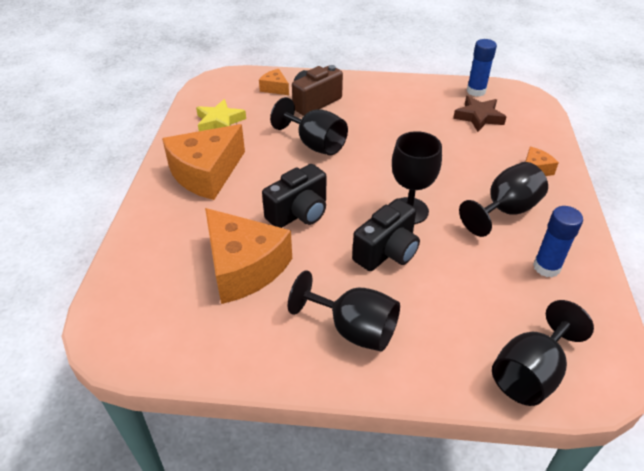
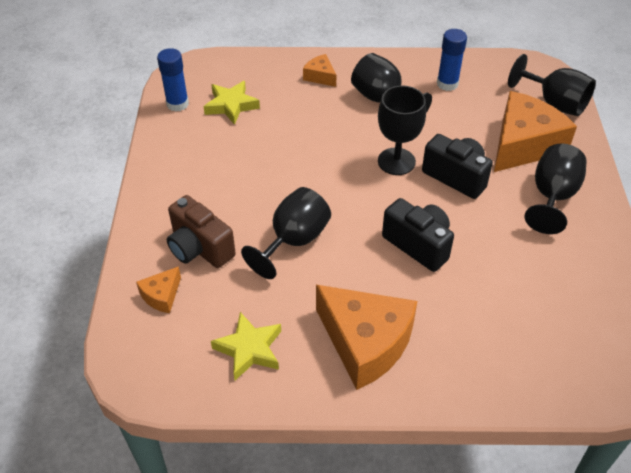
camera: 95 degrees left, 5 degrees up
(244, 267) = (507, 281): orange cheese -> orange cheese (523, 145)
(479, 117) = (231, 105): brown star -> yellow star

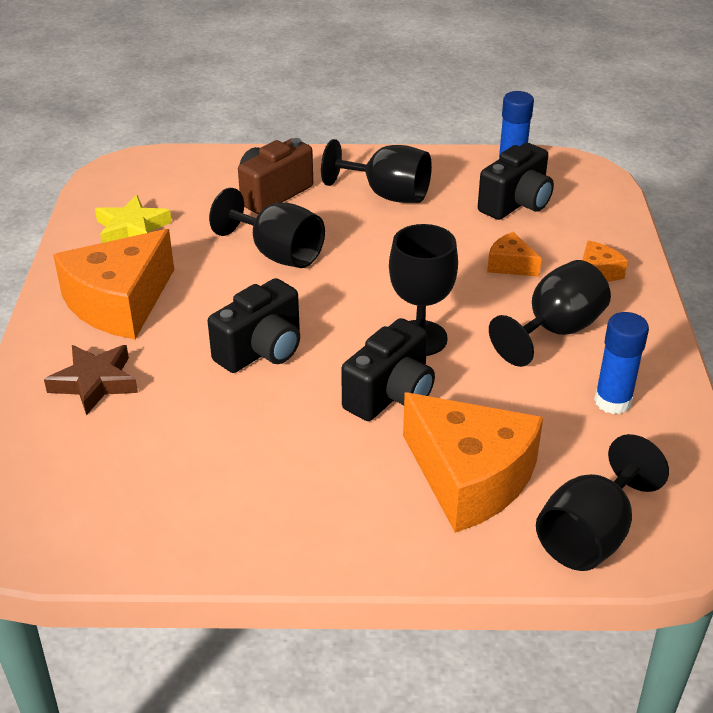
camera: 90 degrees right, 10 degrees down
(162, 296) = (211, 176): orange cheese -> orange cheese (510, 265)
(231, 105) = (516, 204): yellow star -> black camera
(469, 345) = (95, 382): none -> brown star
(552, 196) = (349, 497): black goblet -> black goblet (387, 195)

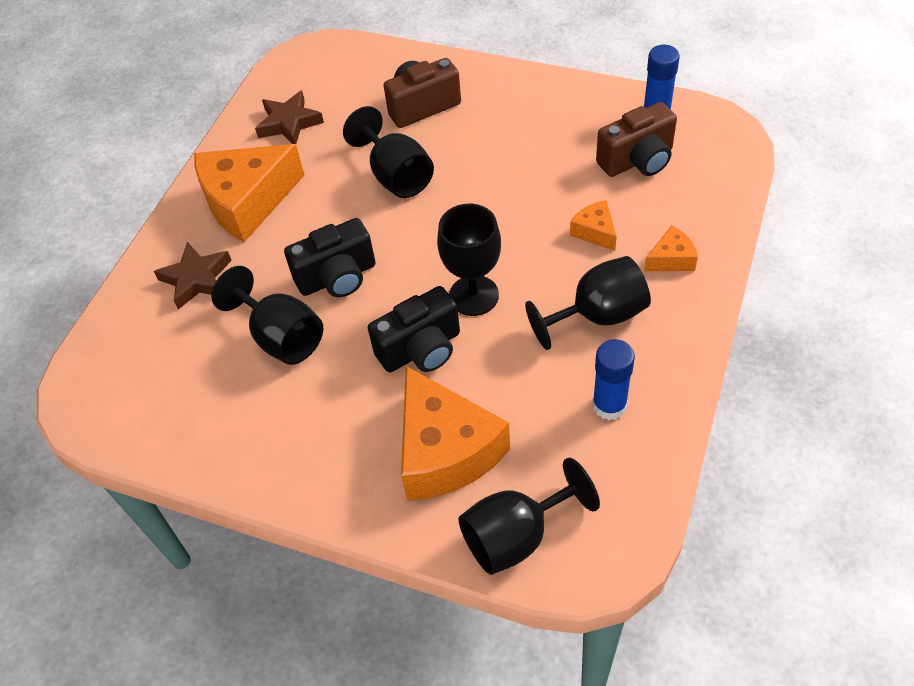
camera: 25 degrees right, 15 degrees up
(132, 228) = (289, 123): yellow star -> brown star
(387, 195) = (522, 126): black goblet -> black goblet (281, 337)
(516, 204) = (637, 160): black camera -> brown camera

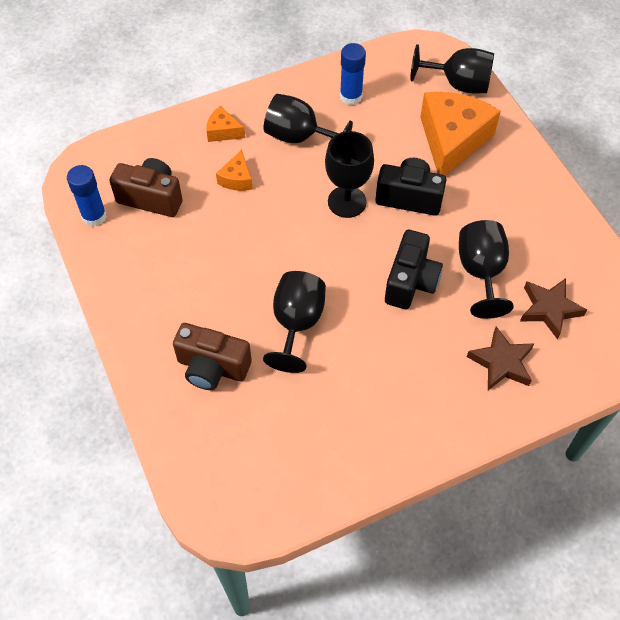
camera: 140 degrees left, 5 degrees up
(247, 202) = (414, 398): orange cheese -> none
(289, 123) = (317, 448): brown star -> brown star (549, 309)
(337, 277) = (411, 282): black camera -> black camera turned 90 degrees clockwise

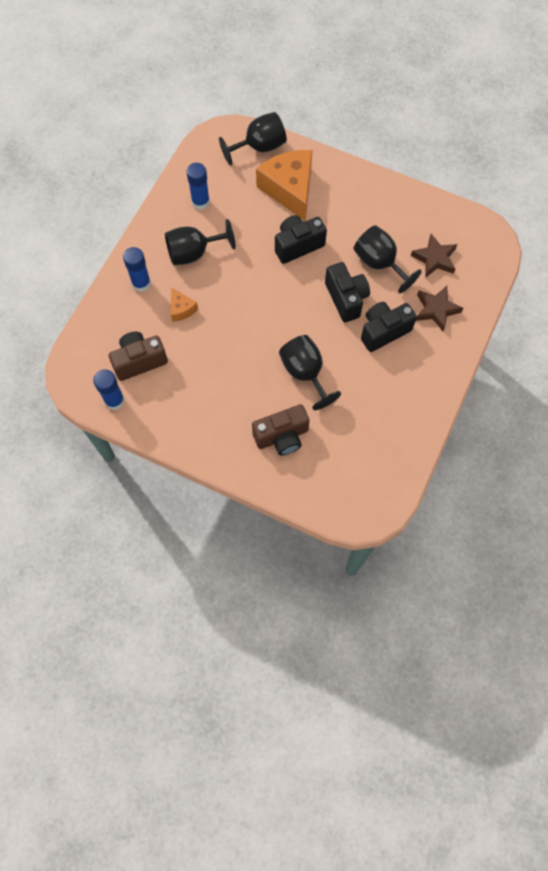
camera: 40 degrees left, 10 degrees up
(223, 131) = (141, 283): orange cheese -> blue glue stick
(347, 202) = (263, 275): black goblet -> none
(420, 342) = (383, 331): none -> black camera

